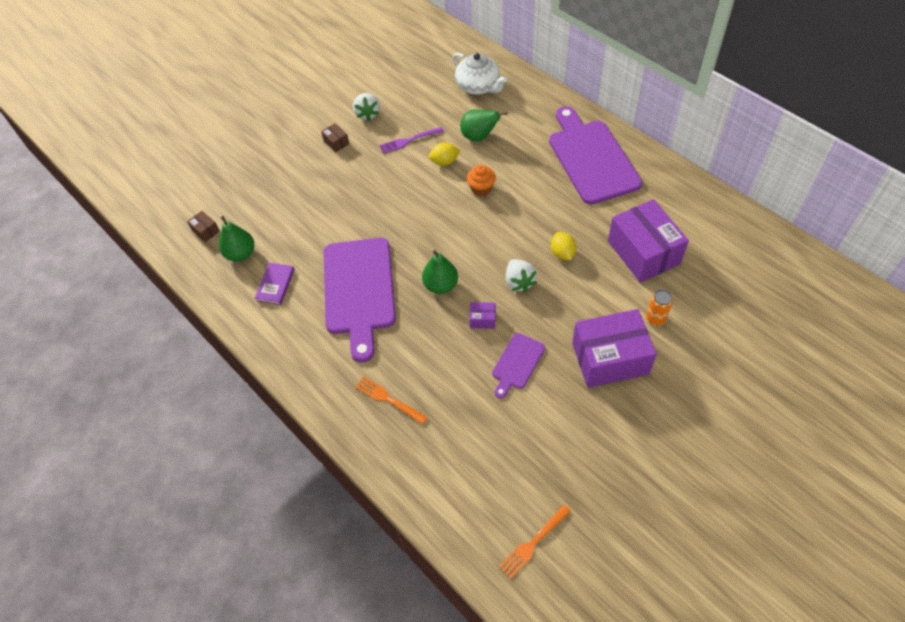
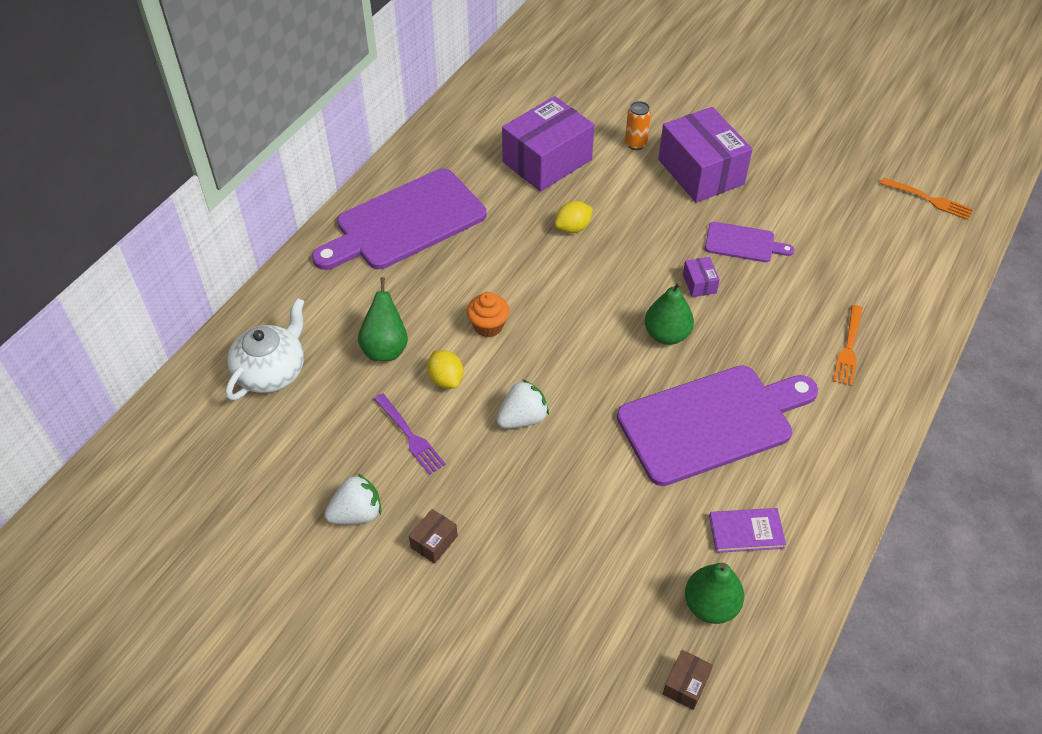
camera: 110 degrees left, 5 degrees down
(519, 282) = (631, 260): white strawberry -> white strawberry (522, 418)

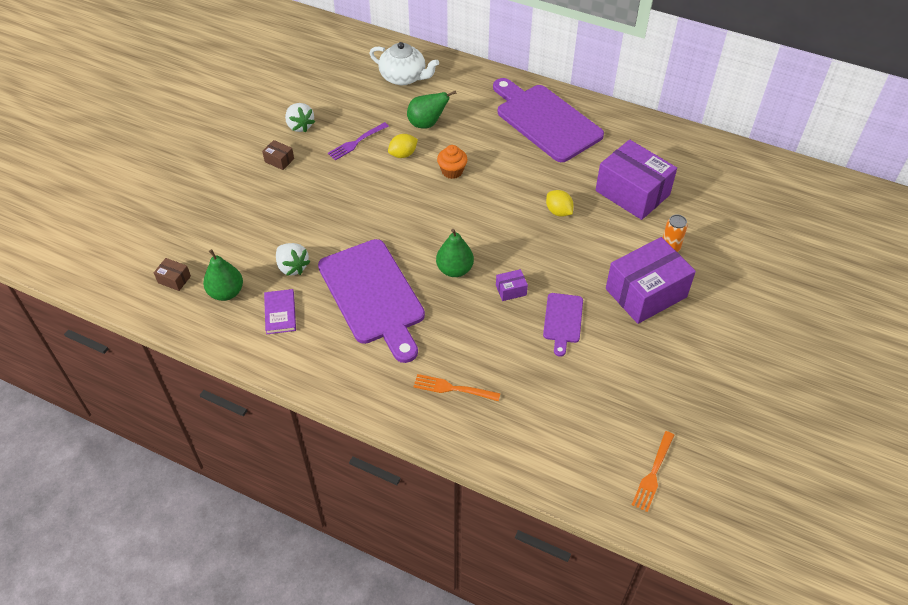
camera: 85 degrees right, 0 degrees up
(522, 418) = (372, 194): white strawberry -> white strawberry (292, 267)

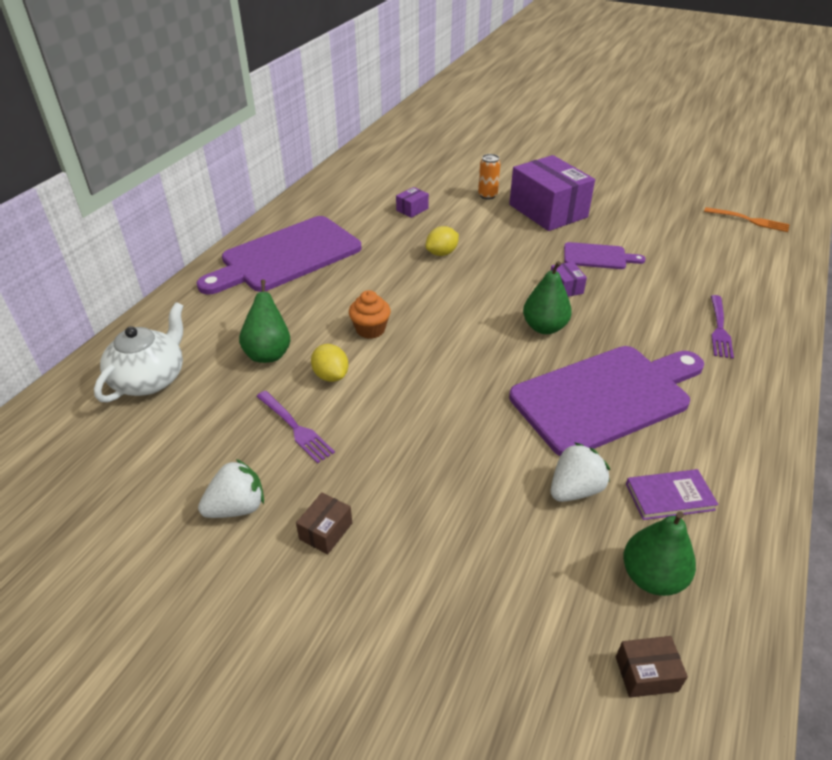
camera: 90 degrees left, 10 degrees down
(174, 279) = (646, 673): brown box -> brown box turned 60 degrees clockwise
(453, 388) = (719, 329): orange fork -> purple fork
(632, 193) = (412, 209): purple box -> purple box, size x0.41

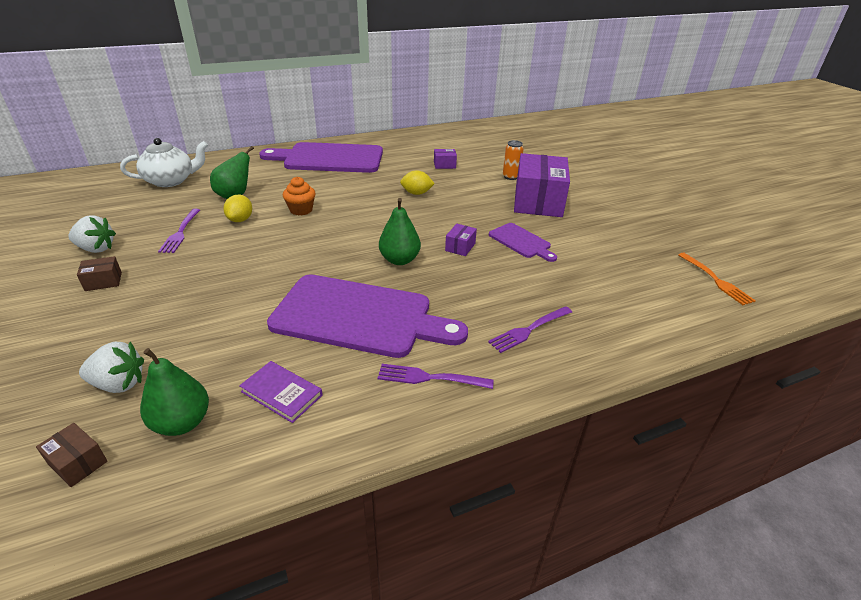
camera: 40 degrees right, 5 degrees down
(575, 489) = (239, 348): white strawberry -> white strawberry (119, 384)
(729, 408) = (430, 378): none -> purple fork

